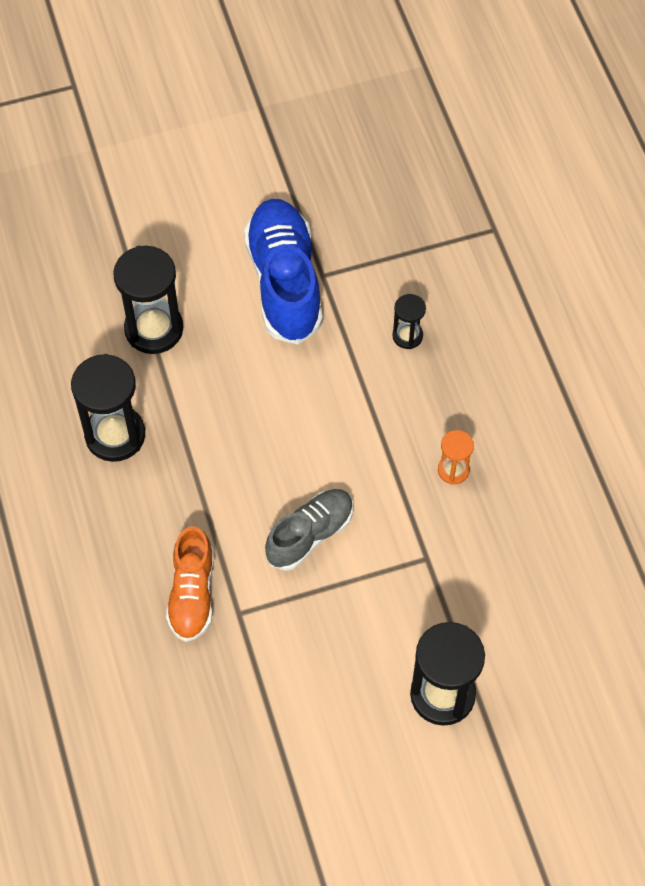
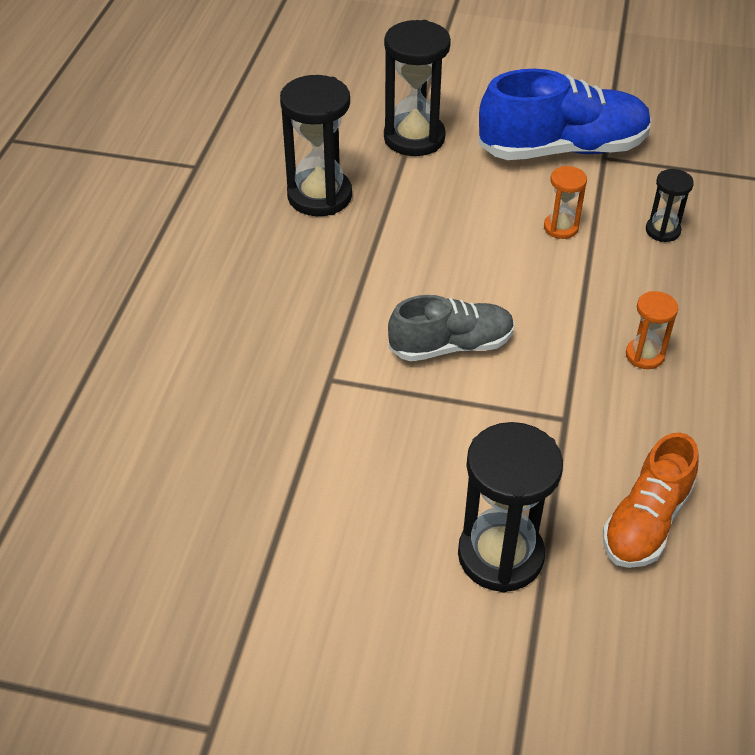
camera: 30 degrees right, 15 degrees down
(192, 594) = (295, 343): orange shoe -> orange shoe (646, 521)
(284, 282) = (562, 149): blue shoe -> blue shoe turned 60 degrees clockwise
(328, 372) = (561, 227): none -> orange hourglass

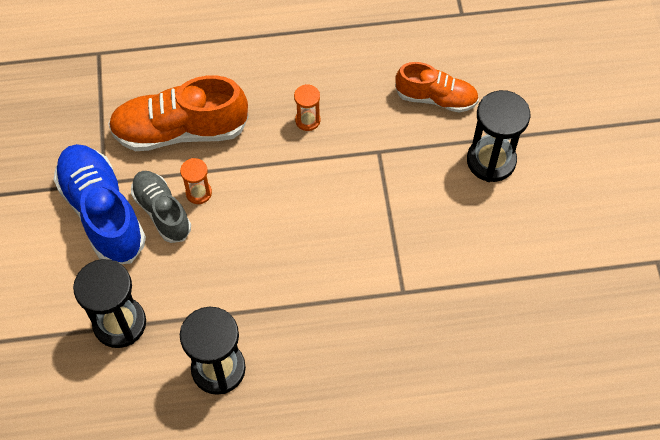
camera: 110 degrees left, 15 degrees up
(451, 346) = (343, 229): grey shoe -> grey shoe (162, 211)
(662, 230) = (180, 130): black hourglass -> orange shoe

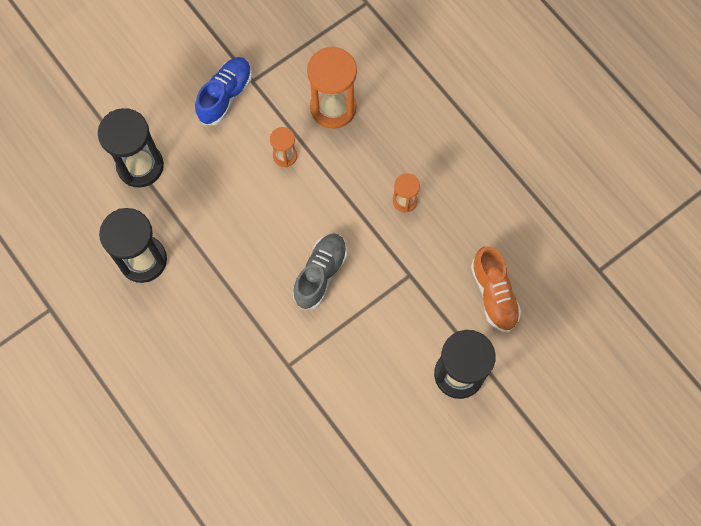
camera: 60 degrees right, 10 degrees up
(102, 212) = (225, 95): blue shoe -> blue shoe, size x0.62
(162, 211) = (252, 138): grey shoe -> grey shoe (320, 274)
(180, 130) = (333, 108): orange shoe -> orange hourglass

